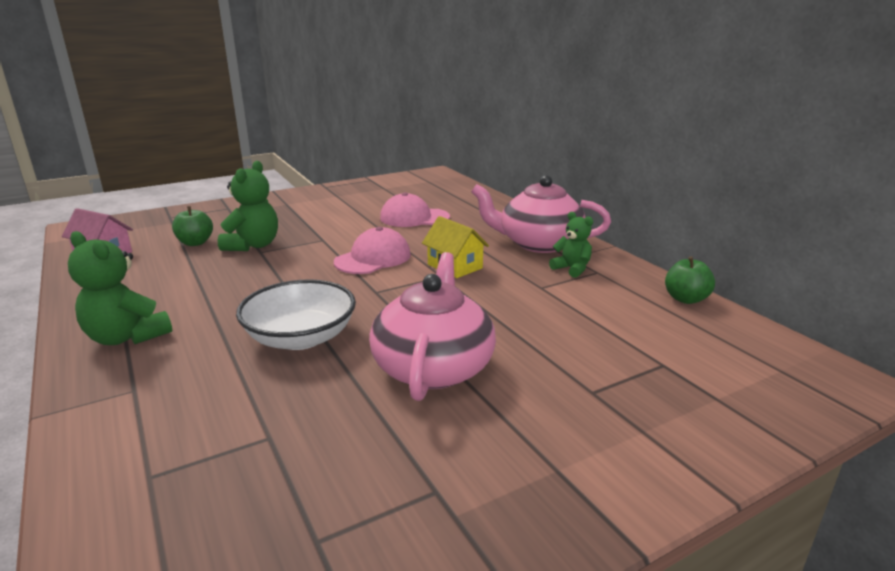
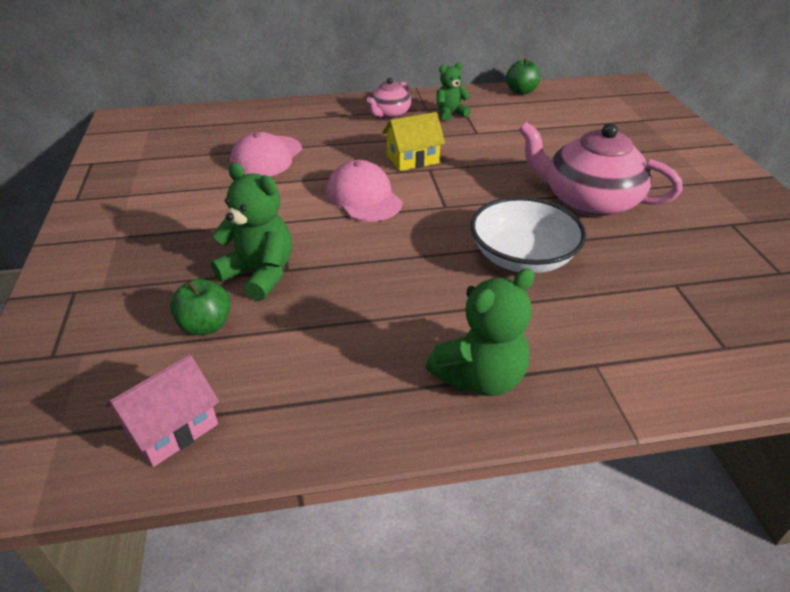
camera: 70 degrees left, 15 degrees up
(538, 243) = (389, 114): pink teapot -> pink teapot, size x0.54

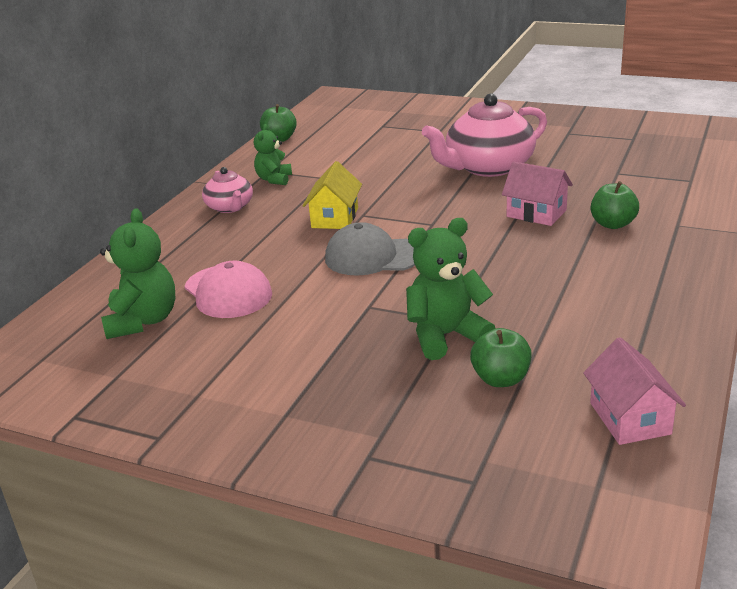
camera: 55 degrees left, 10 degrees down
(363, 197) = (373, 256): pink cap -> grey cap
(480, 377) = (662, 268): green teddy bear -> green teddy bear (143, 321)
(522, 257) = (536, 213): white bowl -> pink house
(548, 314) = (612, 224): none -> green apple

